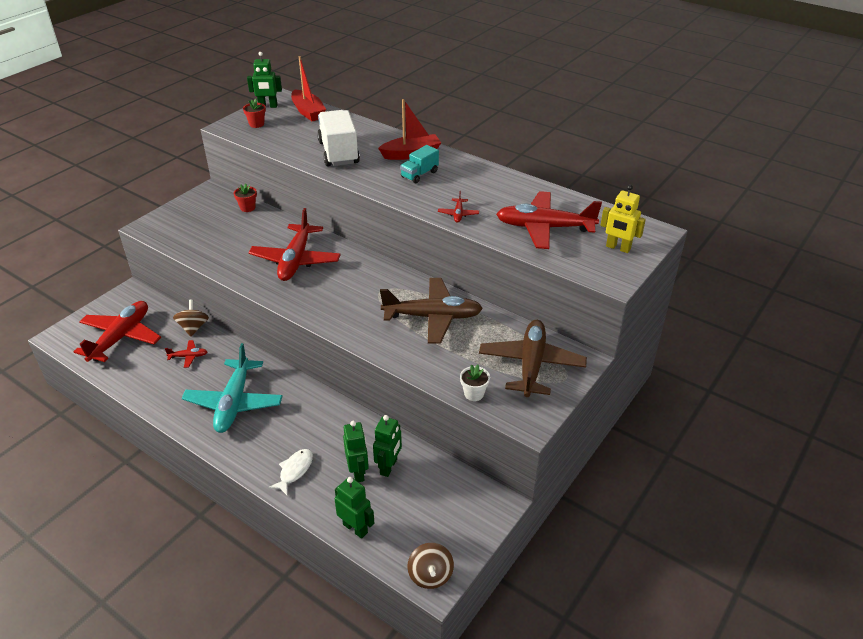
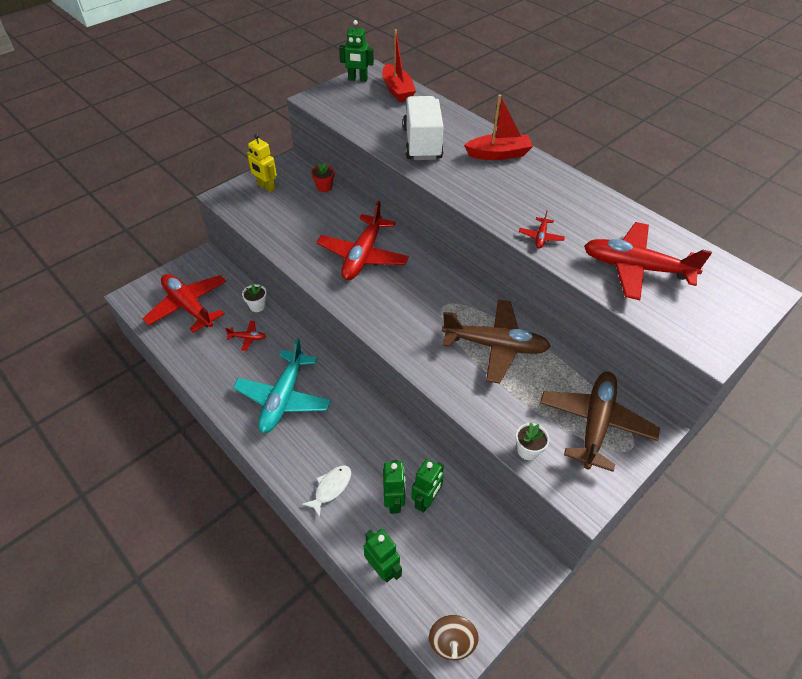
camera: 10 degrees right, 10 degrees up
(121, 337) = (188, 306): red plane -> red plane turned 75 degrees counterclockwise
(193, 328) = (257, 306): brown spinning top -> white flower pot
(256, 124) = (343, 99): red flower pot -> none
(419, 174) = (504, 181): turquoise truck -> none
(618, 248) = (719, 307): yellow robot -> yellow robot (266, 187)

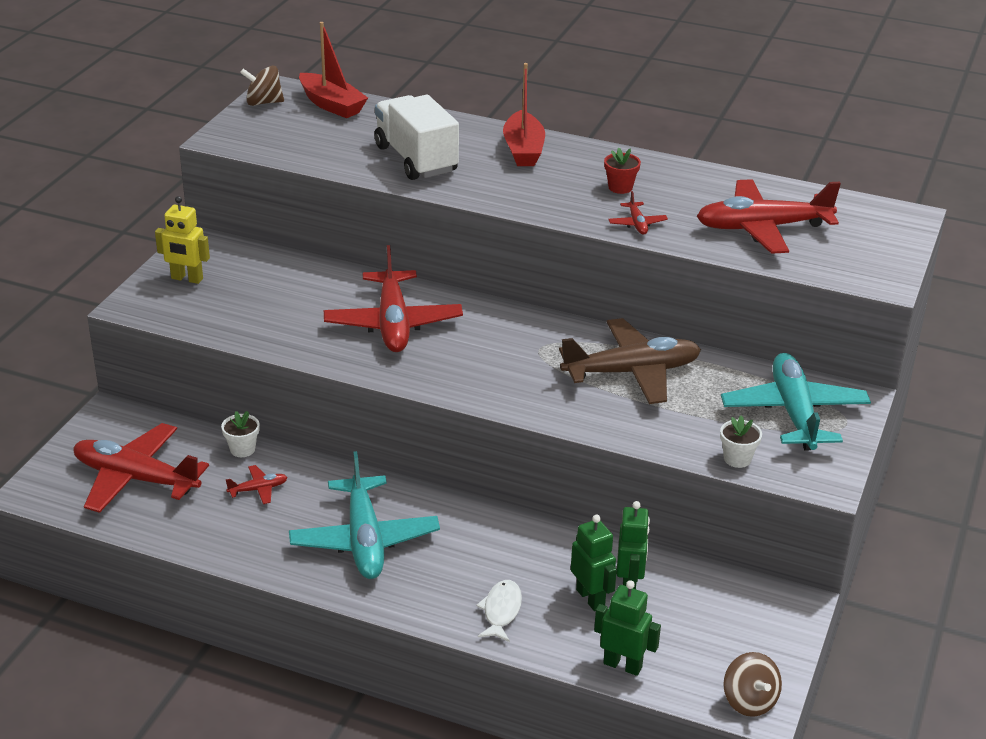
camera: 25 degrees left, 15 degrees down
(324, 187) = (274, 259): red flower pot -> red flower pot (620, 187)
(357, 79) = (263, 102): green robot -> brown spinning top
(498, 154) = (523, 150): red boat -> red boat turned 120 degrees clockwise
(595, 423) = (794, 413): brown plane -> turquoise plane

